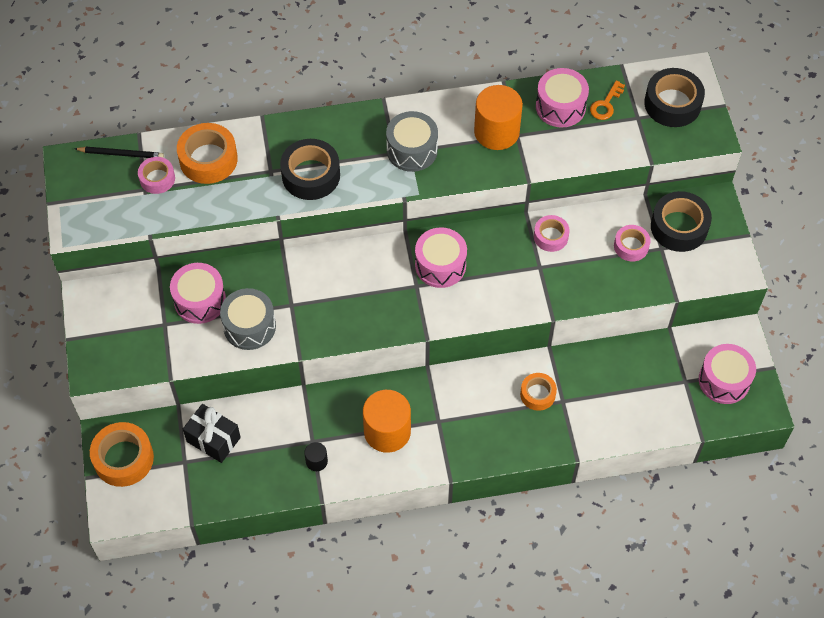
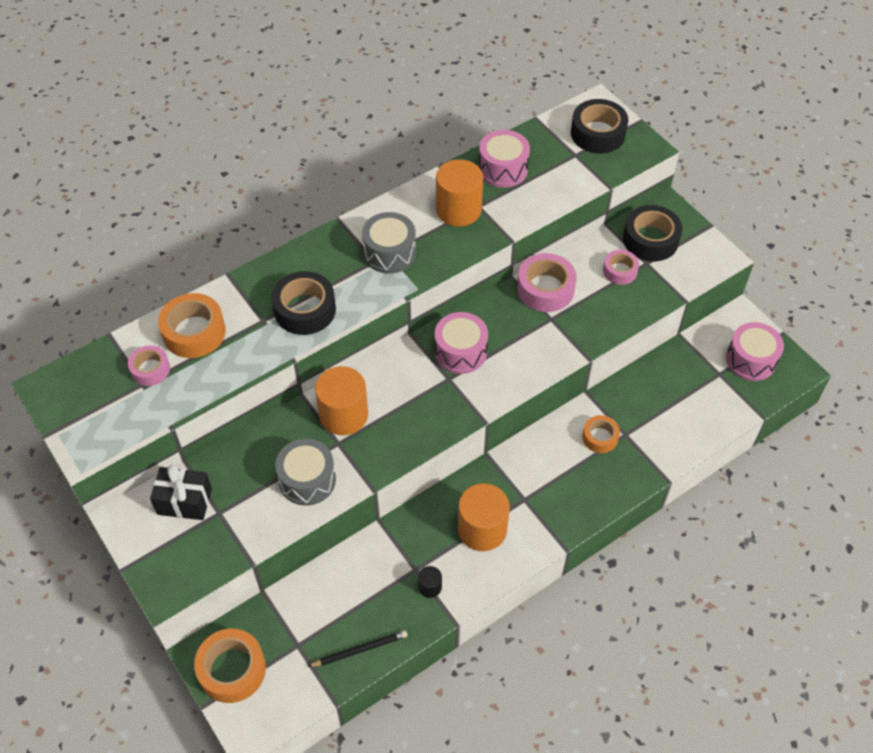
camera: 25 degrees left, 5 degrees down
(121, 154) = (100, 360): black pencil -> black pencil (360, 650)
(200, 300) = (244, 475): pink drum -> none
(213, 439) = (316, 610): black gift -> black gift (184, 501)
(309, 281) = (343, 415): none -> orange cylinder
(551, 236) = (545, 289): pink tape -> pink tape, size x1.65
(606, 104) = (541, 153): orange key -> none

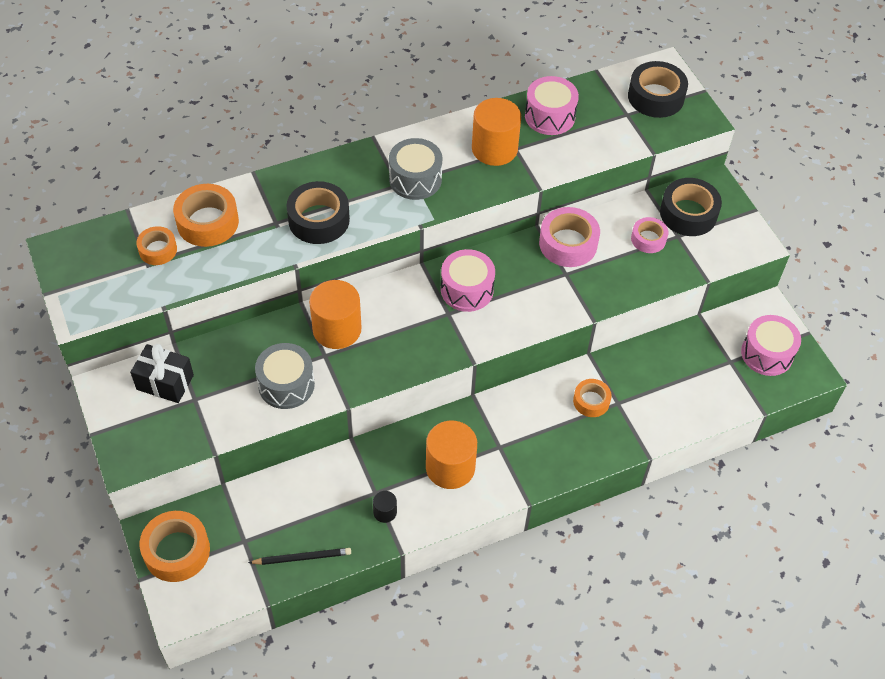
camera: 10 degrees right, 0 degrees up
(150, 369) = (158, 250): pink tape -> orange tape

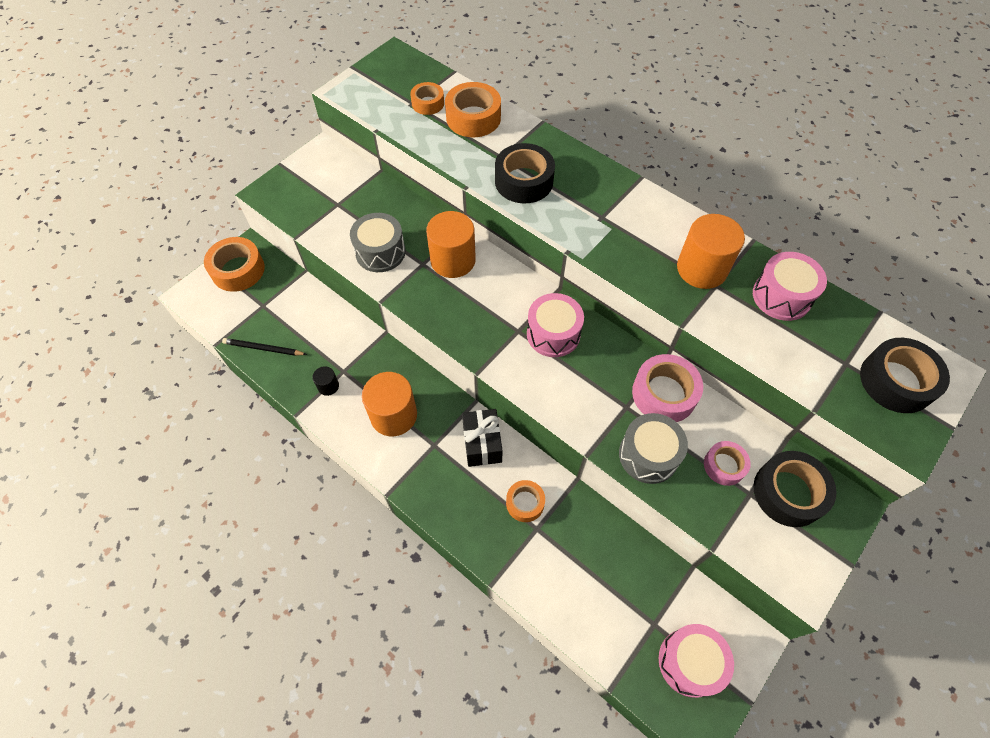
camera: 65 degrees right, 5 degrees up
(165, 382) = (343, 181): black gift -> black gift (482, 444)
(302, 557) = (263, 348): black pencil -> black pencil turned 135 degrees clockwise
(415, 179) = (617, 226): grey drum -> grey drum (648, 455)

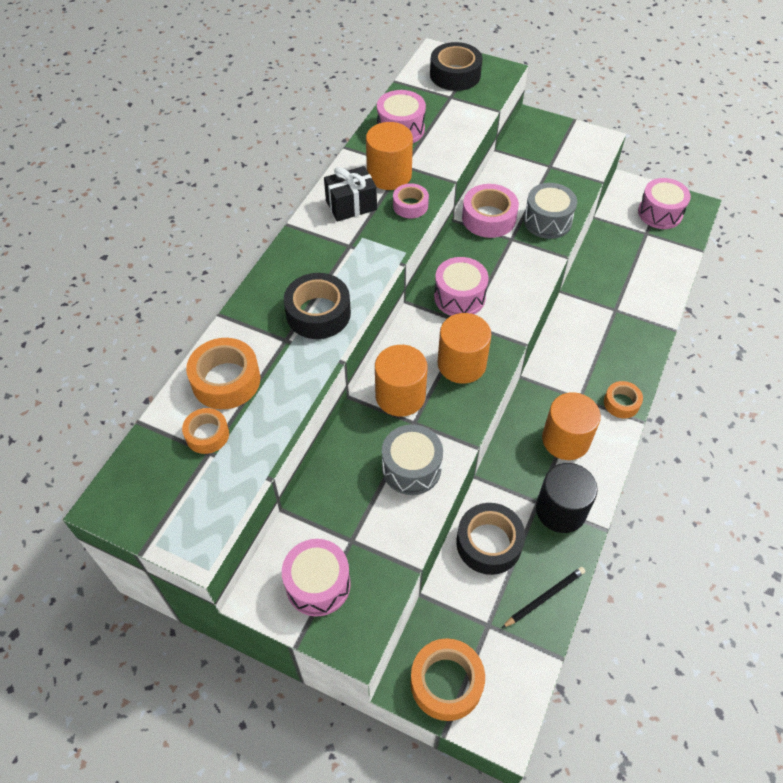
camera: 105 degrees left, 5 degrees down
(263, 348) = (544, 597): black pencil -> black pencil turned 120 degrees counterclockwise
(314, 180) = (318, 584): none -> pink drum
(328, 386) = (561, 510): black cylinder -> black cylinder, size x2.15
(471, 313) = (461, 364): none -> orange cylinder
(482, 444) = (561, 362): black gift -> black gift (351, 205)
(525, 503) = (599, 321): orange tape -> orange tape (621, 403)
(724, 466) = (535, 180): pink tape -> pink tape (410, 205)
(788, 492) = (539, 148): black tape -> black tape (489, 543)

